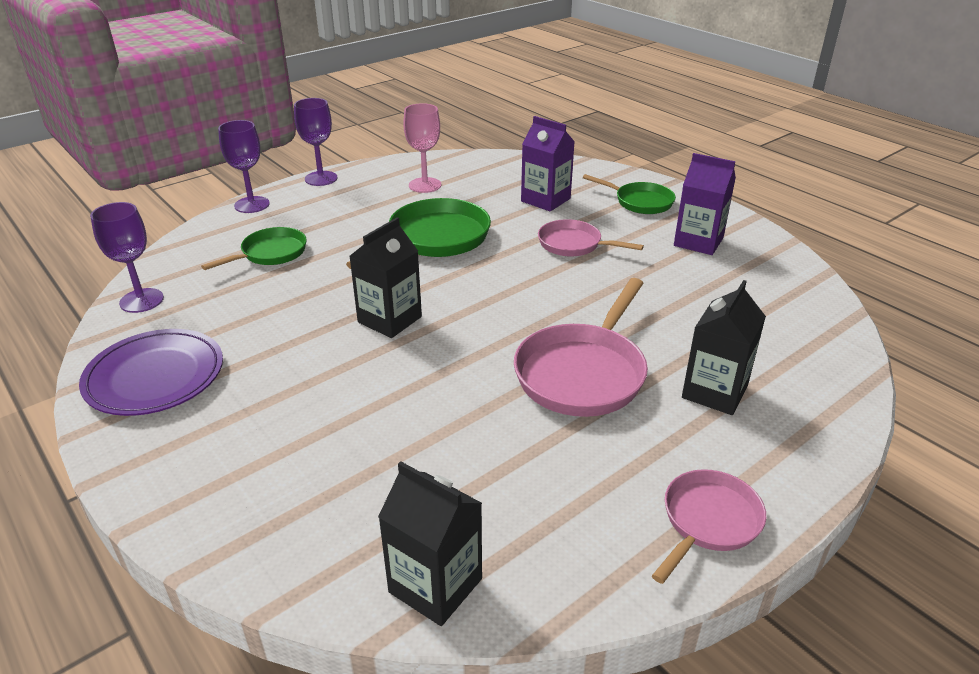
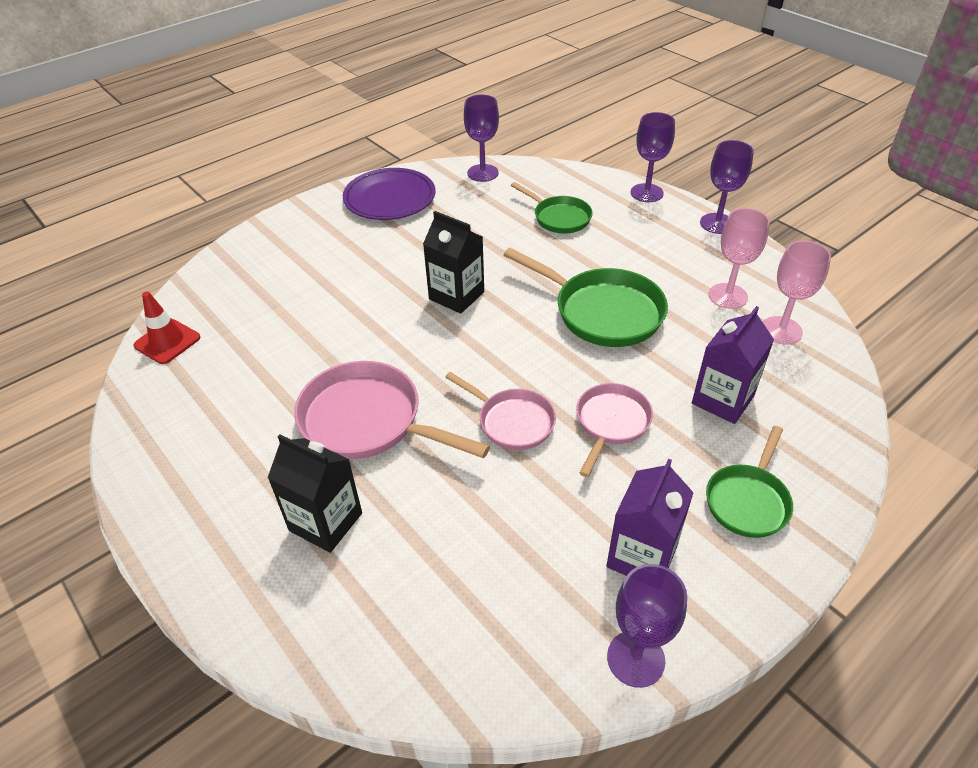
camera: 90 degrees right, 10 degrees up
(435, 585) = (167, 341): black carton -> red traffic cone
(470, 171) = (781, 330): none -> pink goblet
(708, 522) = (169, 490): pink pan -> pink pan (512, 421)
(777, 250) = (635, 658): none -> purple goblet

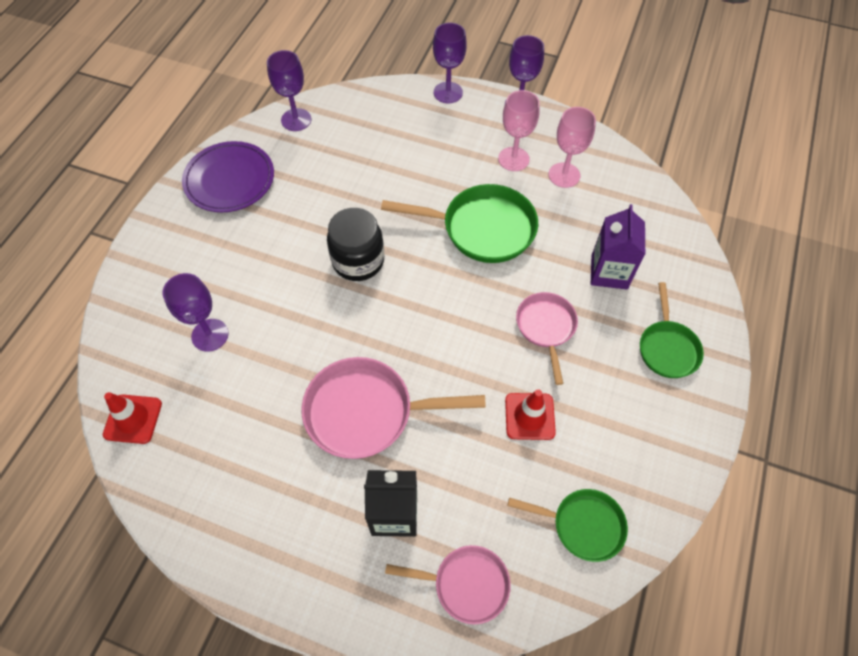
camera: 30 degrees left, 15 degrees up
(456, 295) = (358, 261): black carton -> black jar
(512, 421) = (475, 360): pink pan -> pink pan (466, 584)
(533, 497) = (529, 416): none -> red traffic cone
(559, 217) = (392, 146): green pan -> green pan (583, 525)
(635, 658) = (663, 501): purple goblet -> purple goblet (210, 335)
(641, 556) = (625, 425): purple carton -> none
(781, 330) = (616, 192): pink goblet -> pink goblet (513, 159)

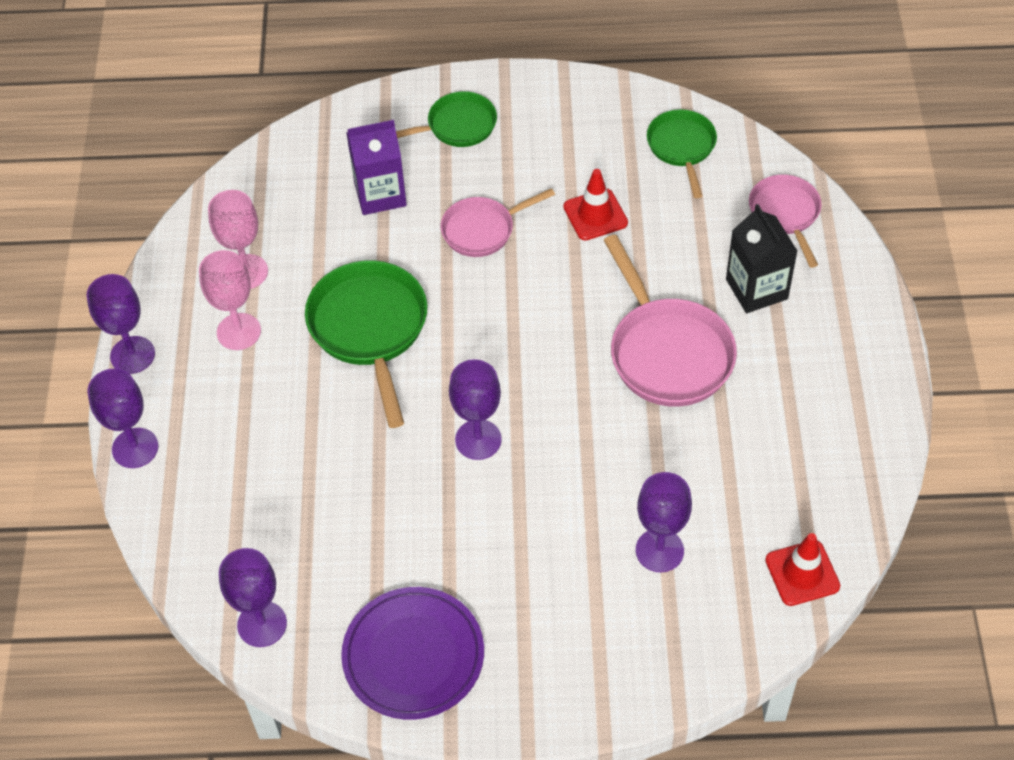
camera: 110 degrees left, 5 degrees down
(358, 261) = (478, 439): black jar -> purple goblet

